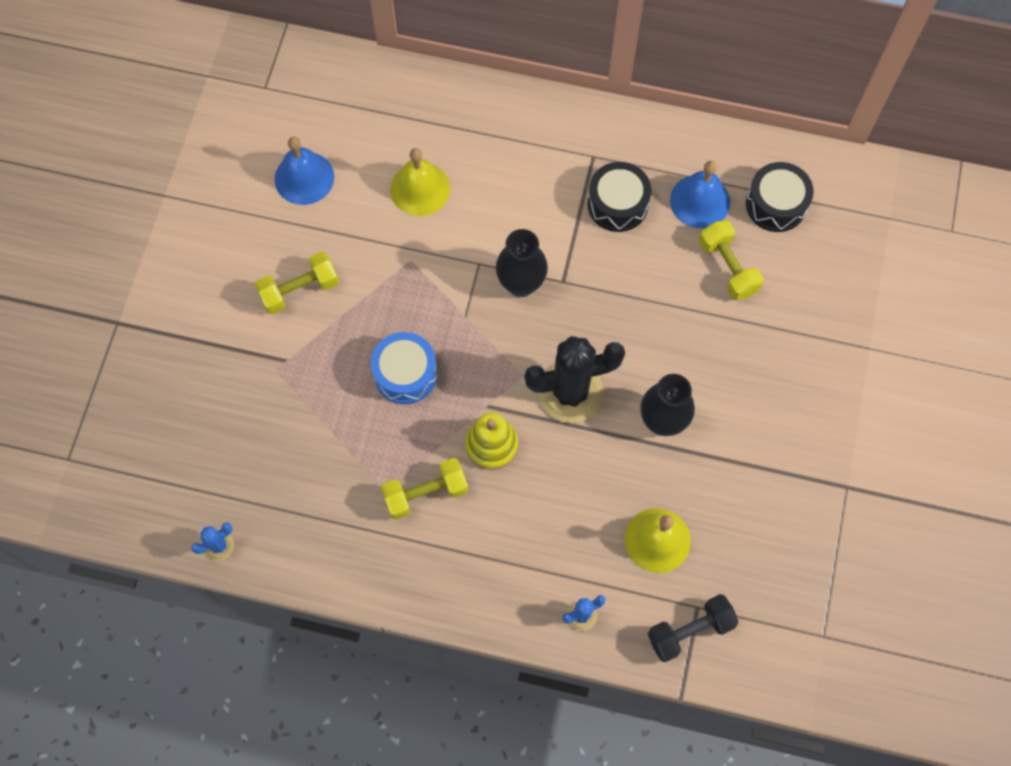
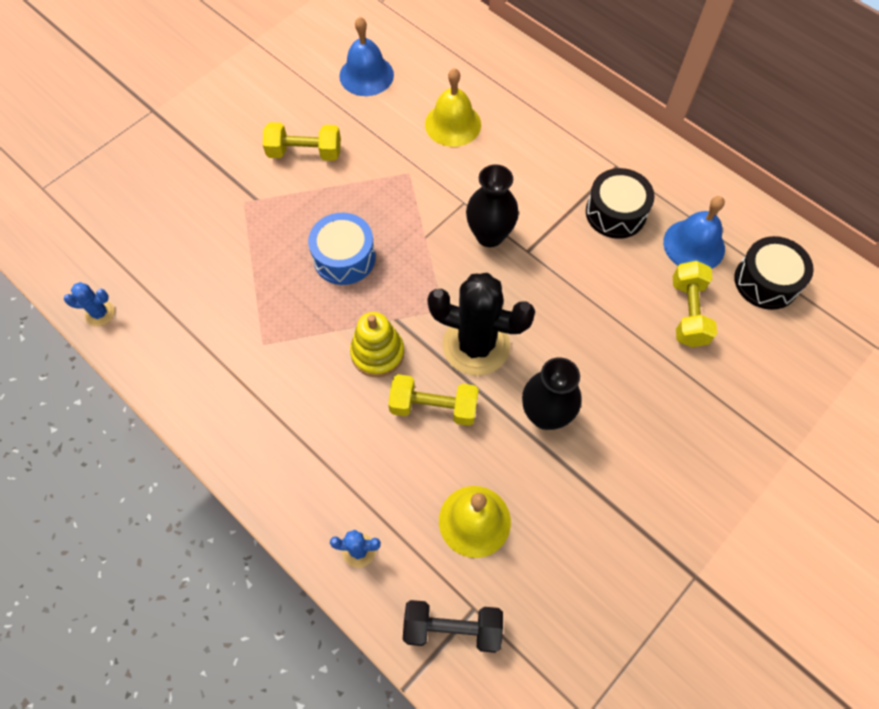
camera: 30 degrees right, 5 degrees down
(425, 493) = (294, 363): yellow dumbbell -> yellow dumbbell (433, 407)

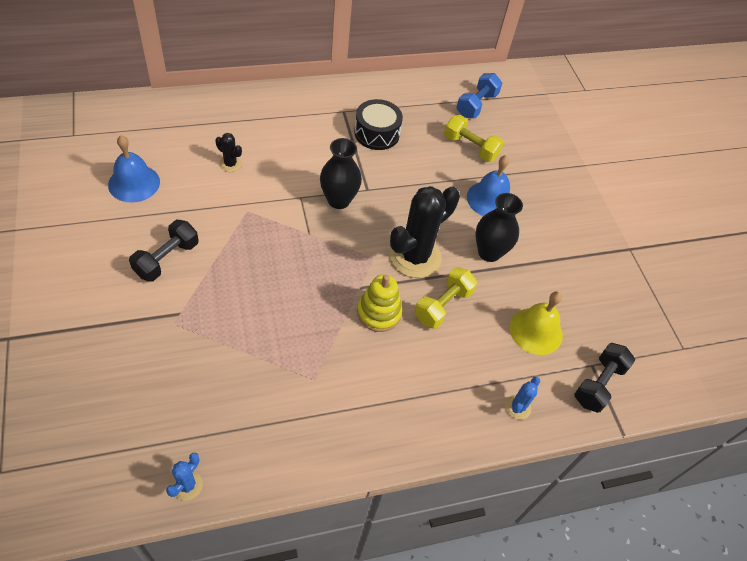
camera: 65 degrees left, 10 degrees down
(305, 153) = (167, 259): yellow dumbbell -> black dumbbell
(344, 257) = (284, 288): blue drum -> none
(453, 124) = (230, 164): yellow bell -> black cactus
(694, 245) = (428, 116): blue bell -> blue bell (490, 199)
(766, 281) = (476, 105): black drum -> blue dumbbell

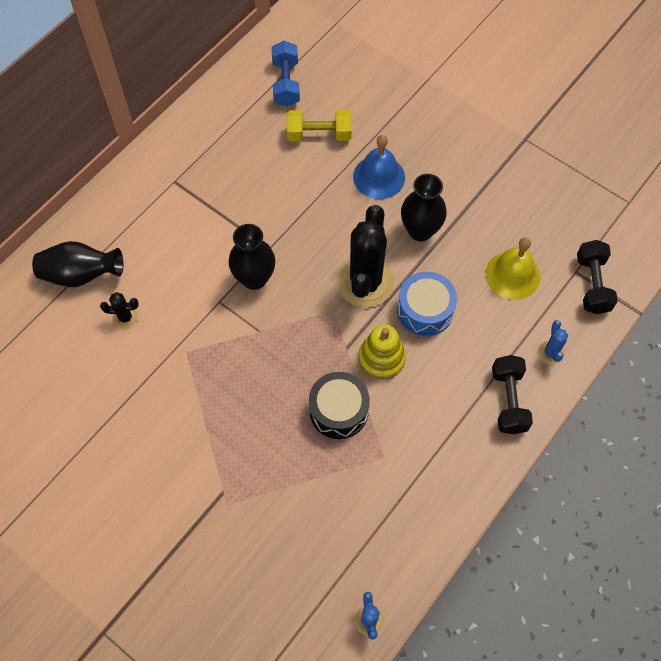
camera: 30 degrees left, 10 degrees up
(134, 183) = (57, 406): blue bell -> none
(167, 259) = (163, 453): black dumbbell -> black dumbbell (508, 400)
(229, 122) = (81, 275): none -> black vase
(376, 133) = (225, 182): black drum -> black drum (339, 411)
(443, 305) = (425, 310): yellow dumbbell -> blue drum

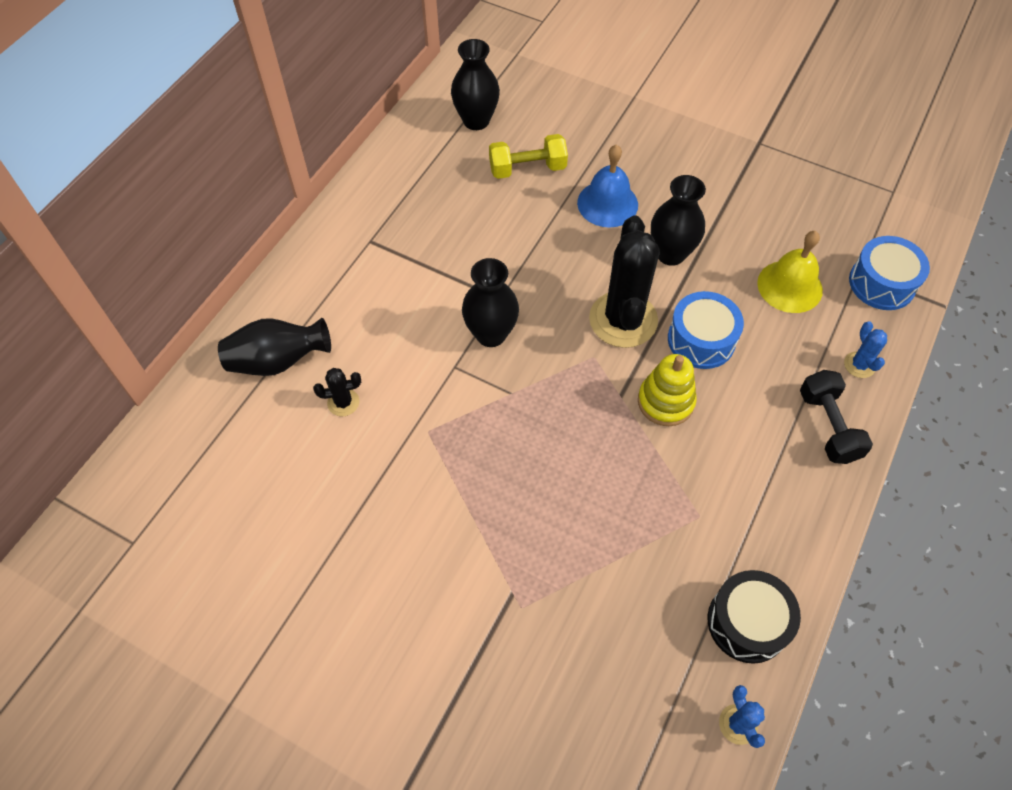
camera: 10 degrees left, 5 degrees down
(286, 83) = (476, 121): blue dumbbell -> black vase
(339, 411) = (631, 470): black drum -> black drum (747, 622)
(592, 284) = (882, 283): black dumbbell -> blue drum

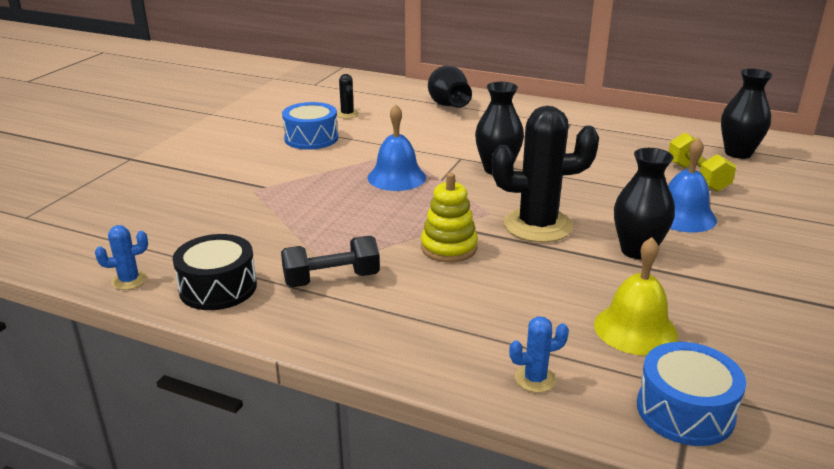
camera: 85 degrees right, 30 degrees down
(343, 402) = (419, 125): black cactus -> black cactus (347, 114)
(501, 439) = (396, 177): none -> blue bell
(701, 340) = (530, 267): blue drum -> blue drum (311, 138)
(828, 426) = (439, 348): black dumbbell -> black dumbbell (331, 279)

